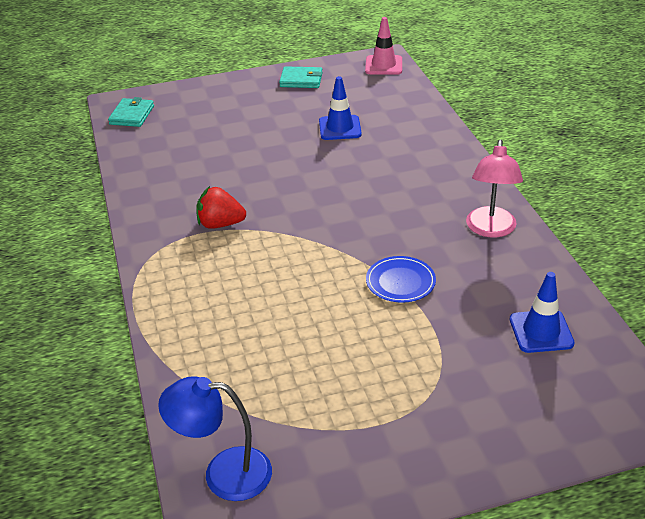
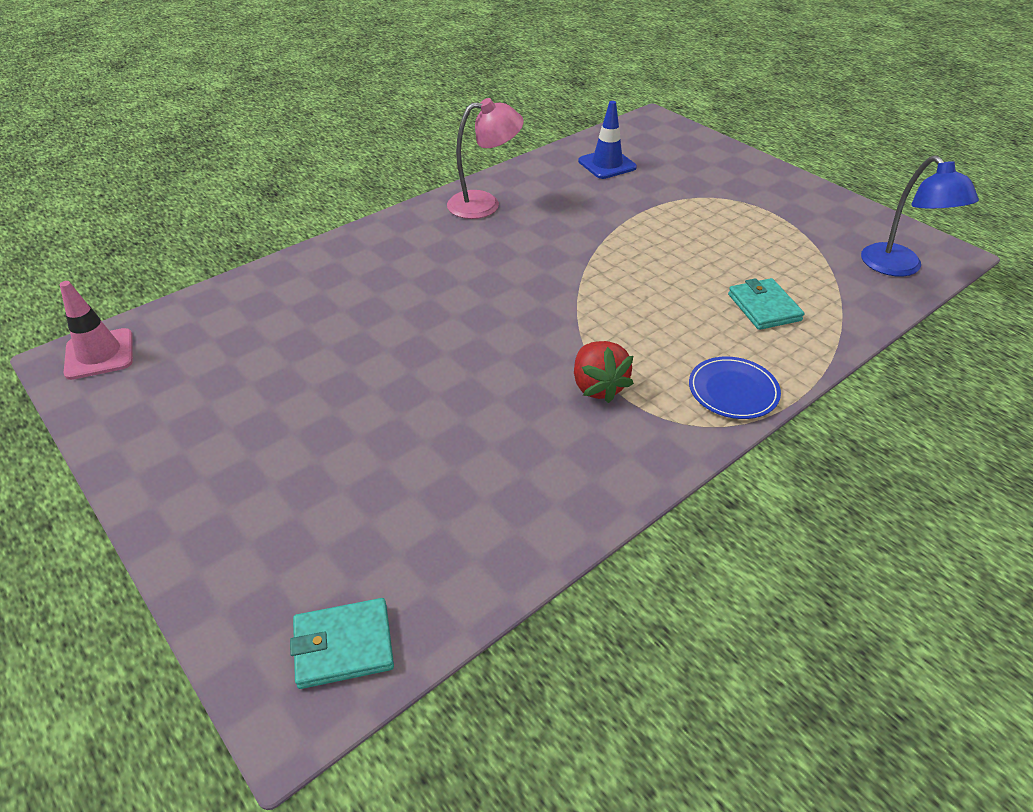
camera: 115 degrees left, 5 degrees up
(301, 80) = (159, 435): turquoise wallet -> turquoise wallet (764, 307)
(340, 128) = (314, 349): blue traffic cone -> none
(400, 282) = (600, 236): blue plate -> blue plate (733, 391)

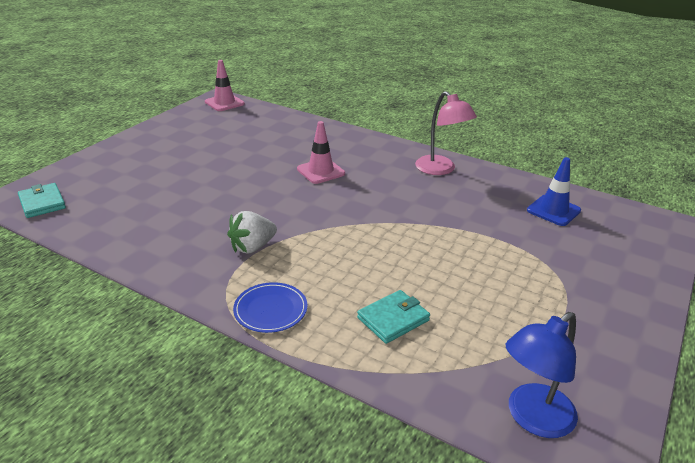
camera: 70 degrees right, 10 degrees down
(431, 294) = (321, 171): none -> pink traffic cone
(598, 387) = (252, 247): red strawberry -> white strawberry

